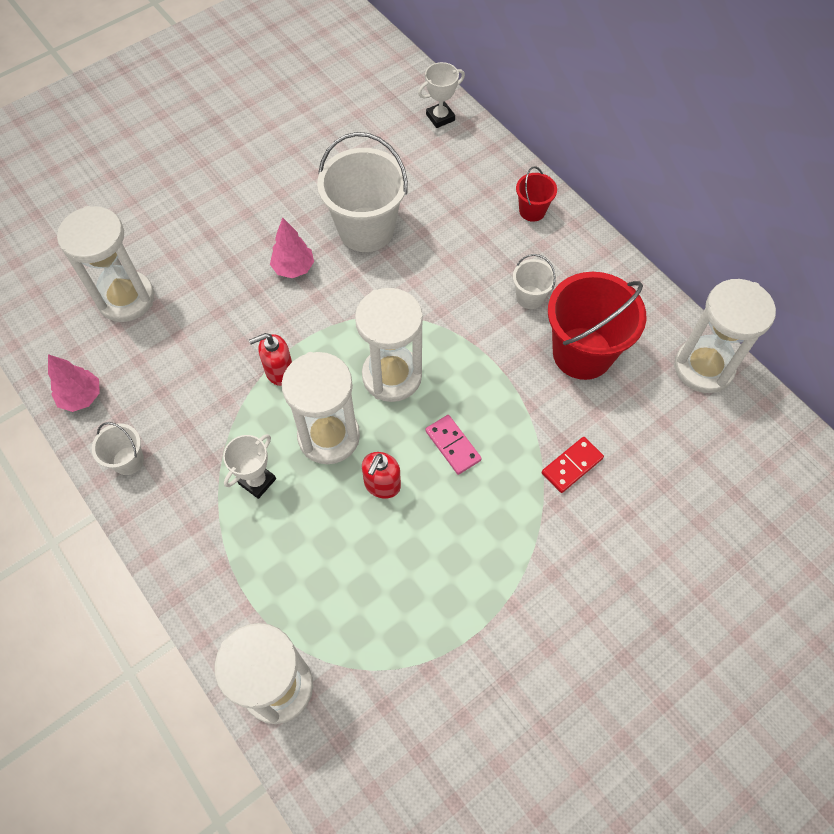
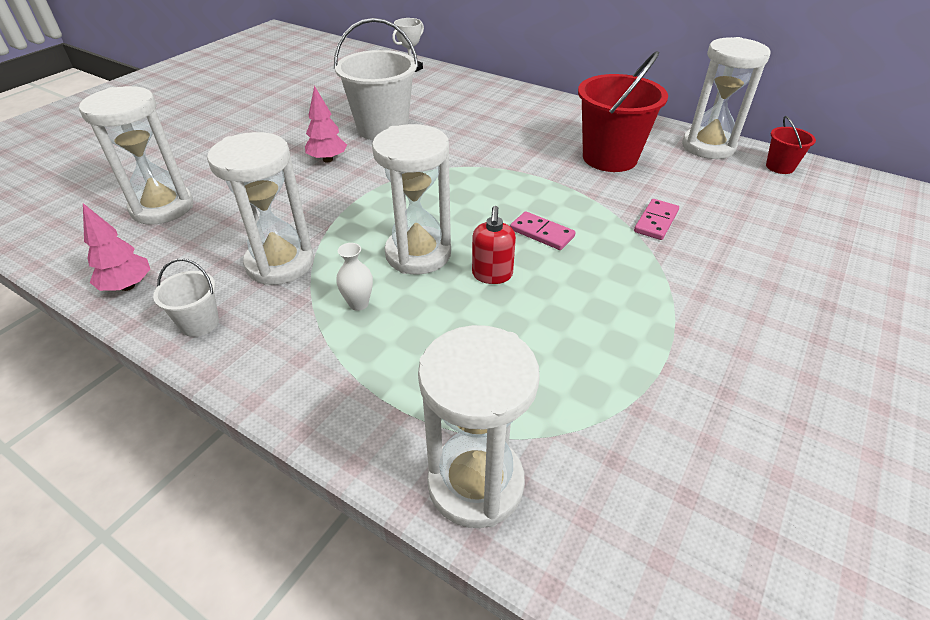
camera: 20 degrees left, 20 degrees down
(257, 481) = (358, 304): white trophy -> white vase
(279, 372) = (345, 222): red soap dispenser -> none
(392, 376) = (456, 203): white hourglass -> white hourglass (280, 263)
(530, 297) = (544, 138): white bucket -> none
(532, 211) = (512, 98): red bucket -> red bucket (780, 167)
(572, 466) = (656, 221): red domino -> pink domino

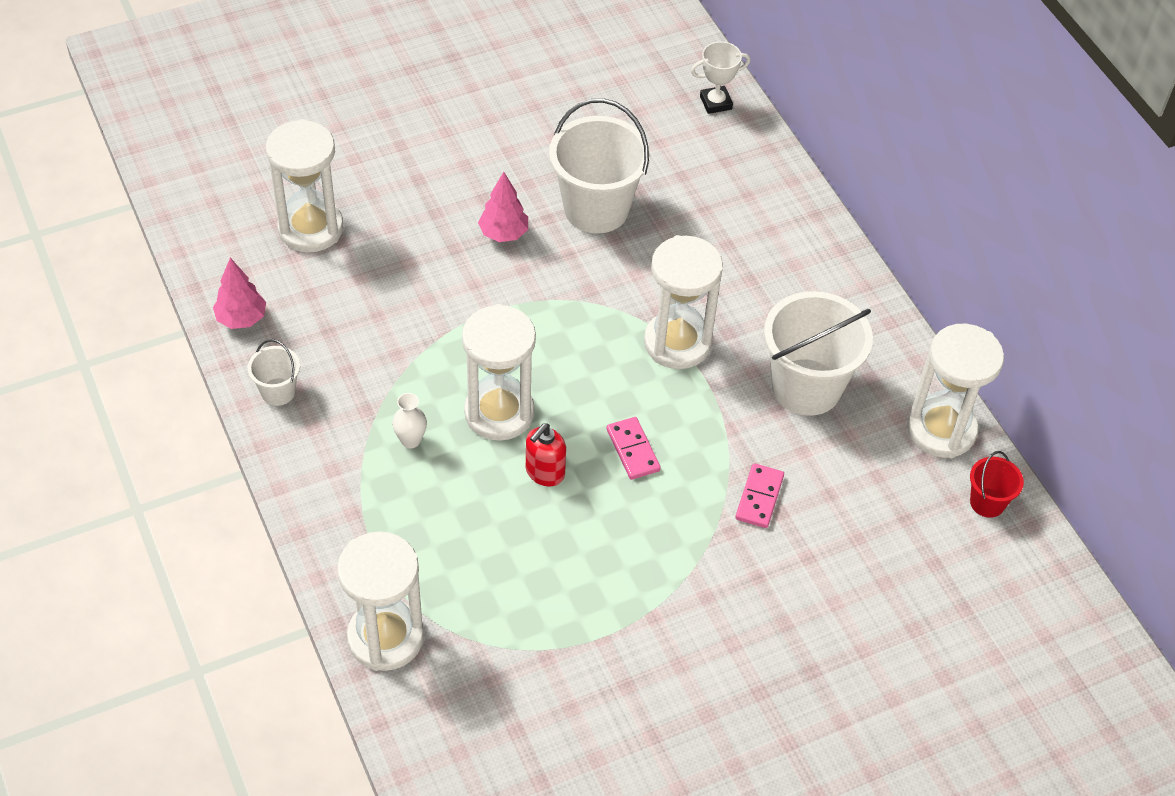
camera: 30 degrees right, 10 degrees up
(280, 263) = (374, 359): white hourglass -> white hourglass (677, 343)
(609, 158) = (806, 387): red bucket -> white bucket
(656, 221) = (759, 497): pink domino -> pink domino turned 45 degrees counterclockwise

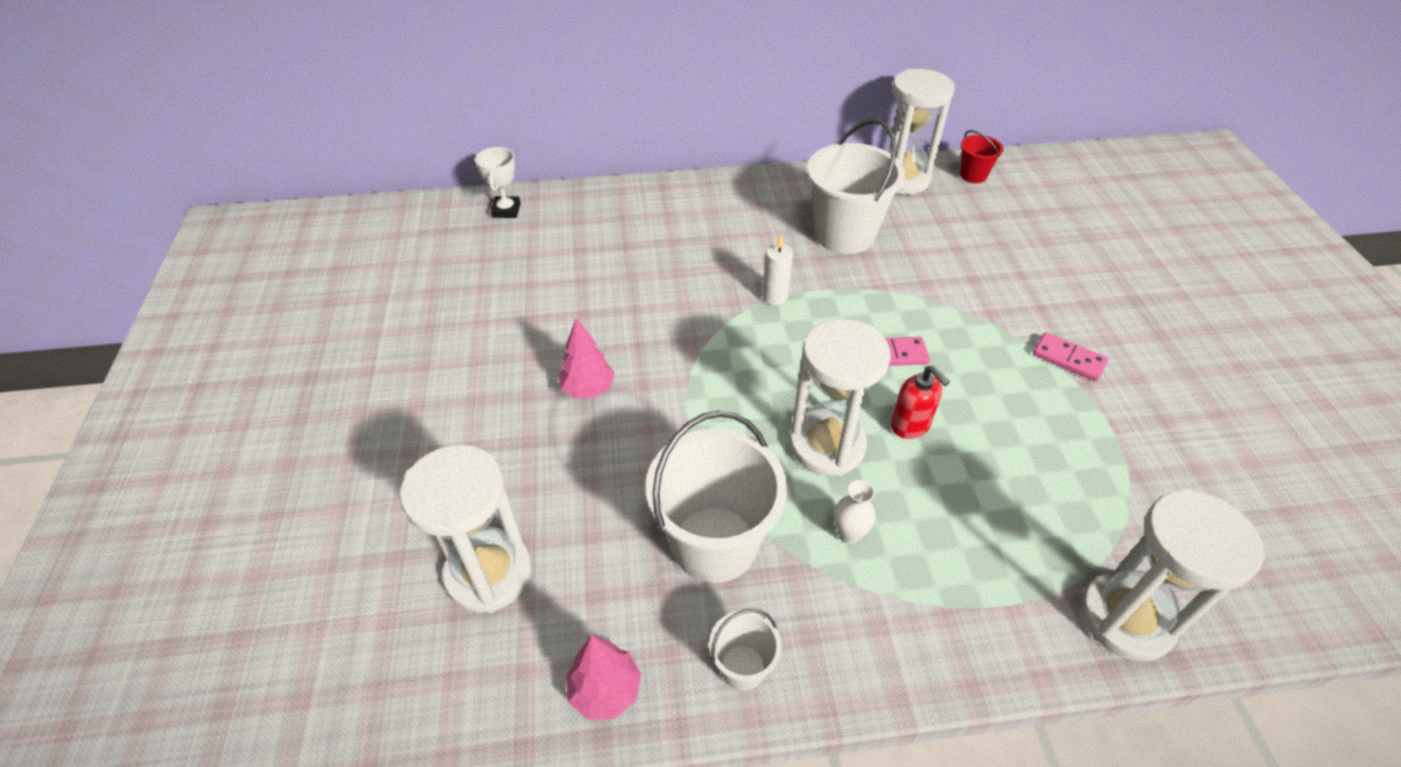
camera: 70 degrees left, 5 degrees down
(596, 209) = (590, 313): white bucket -> white bucket (714, 544)
(677, 343) = (775, 297): white hourglass -> white candle
(759, 497) = (957, 287): pink domino -> pink domino (1068, 359)

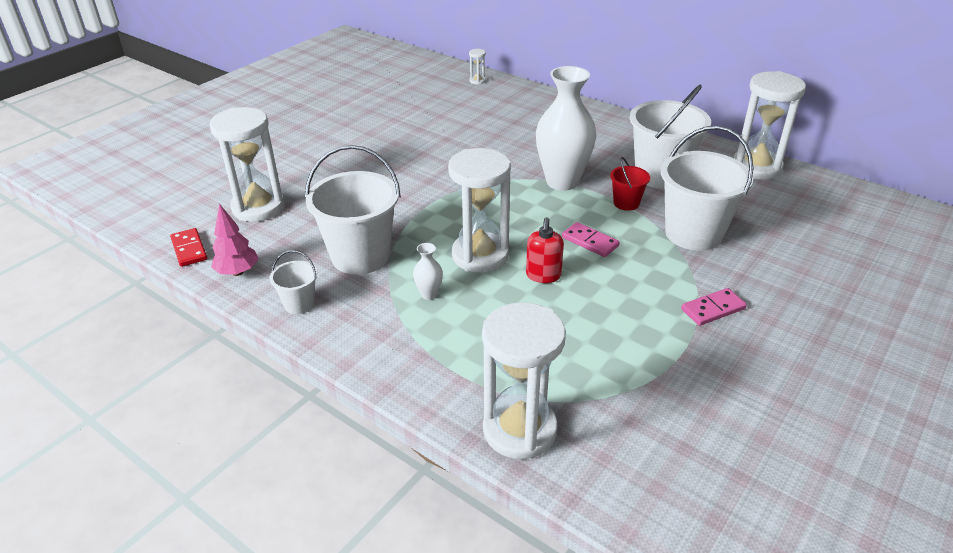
camera: 45 degrees right, 10 degrees down
(487, 715) = (189, 249): none -> red domino
(506, 210) = (477, 81): white trophy -> white hourglass
(588, 389) = (400, 168): pink tree -> none
(775, 297) = (562, 182): white candle -> white vase
(953, 286) = (693, 233): none -> white bucket
(973, 175) = (821, 189): red bucket -> red bucket (626, 203)
(1068, 359) = (713, 309): pink domino -> pink domino turned 75 degrees clockwise

